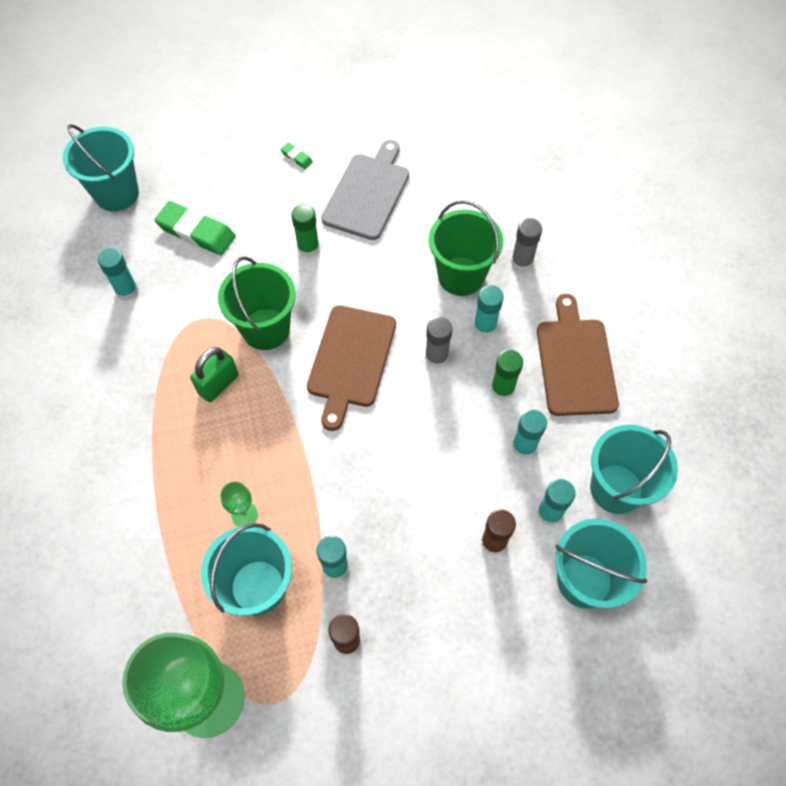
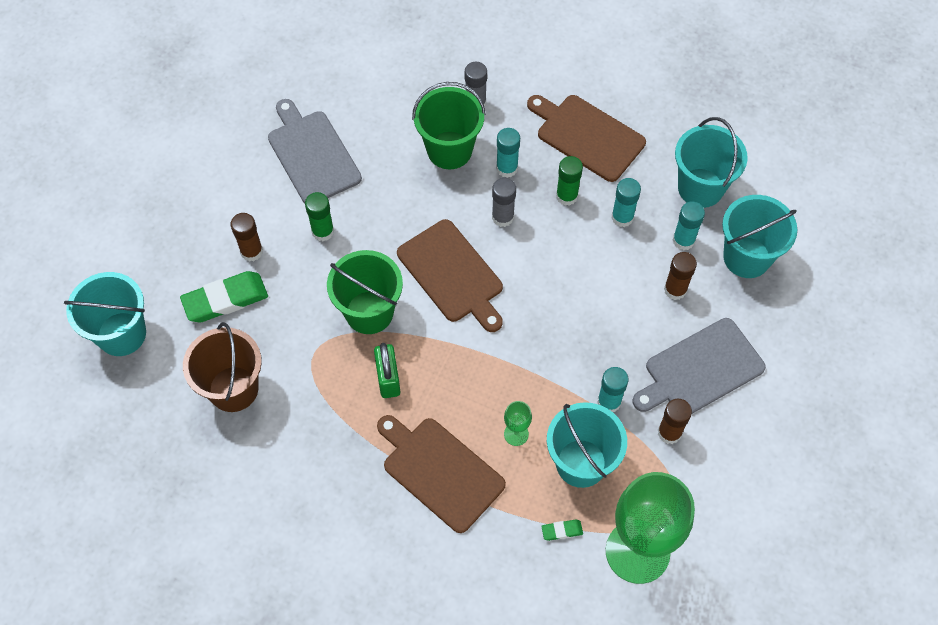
camera: 50 degrees left, 0 degrees up
(127, 291) = (233, 389): turquoise glue stick -> brown bucket
(165, 482) = (440, 471): none -> brown cutting board
(250, 218) = (251, 251): none -> brown glue stick
(296, 157) = (224, 177): green eraser -> green eraser (562, 531)
(433, 623) = (700, 369): none -> grey cutting board

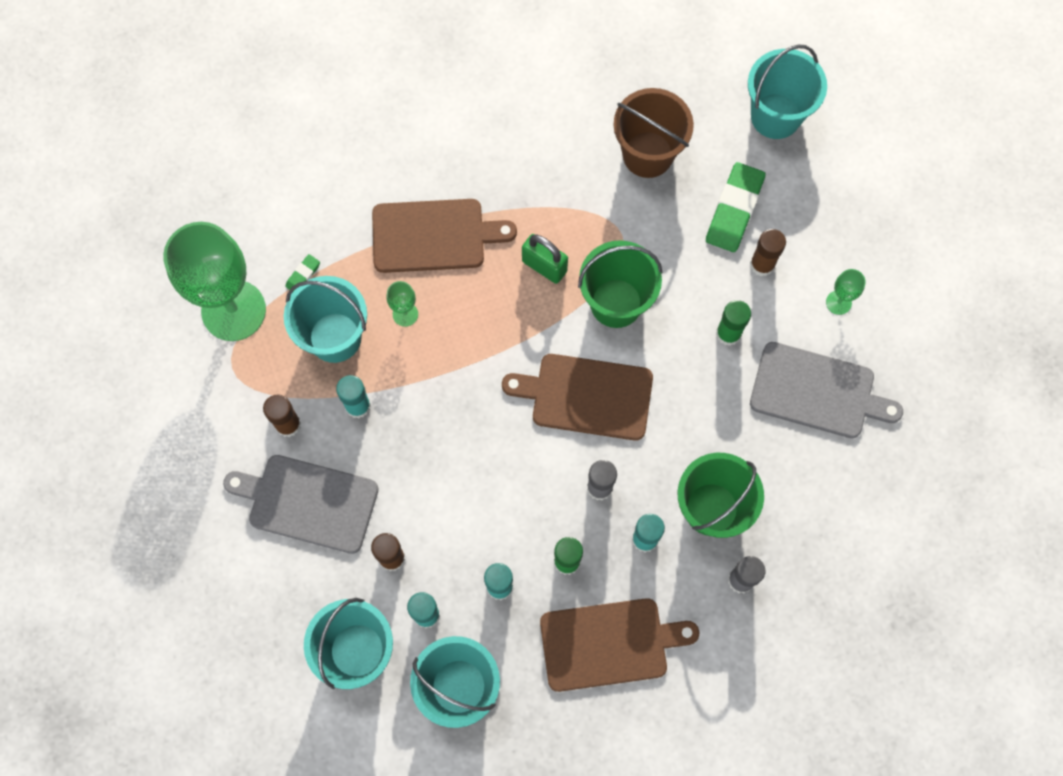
camera: 135 degrees right, 10 degrees up
(236, 189) = (838, 302): none -> green goblet
(700, 369) = (308, 502): grey cutting board -> grey cutting board turned 90 degrees counterclockwise

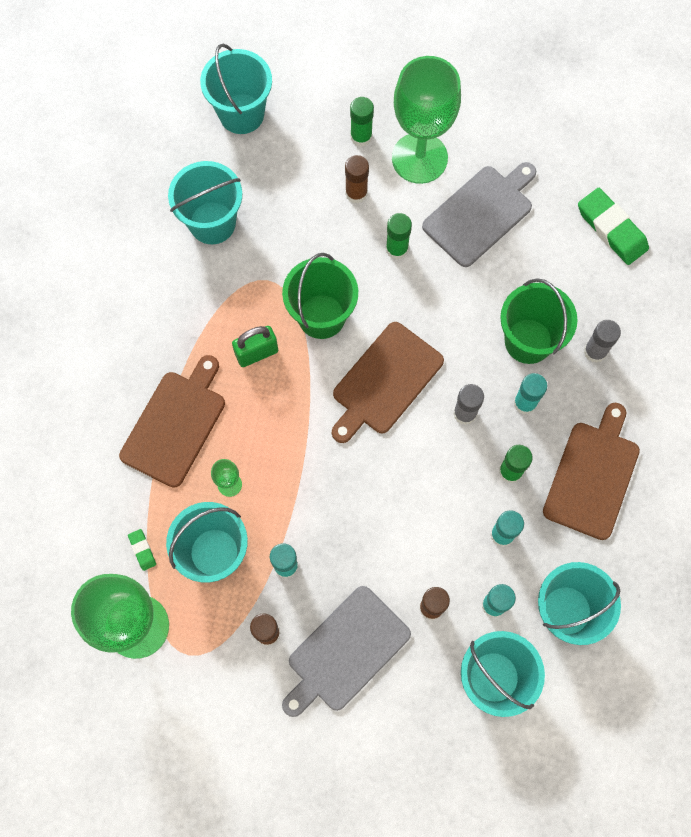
camera: 60 degrees left, 0 degrees up
(647, 154) = (212, 223): brown bucket -> turquoise bucket
(734, 210) = (299, 187): green eraser -> green eraser (611, 229)
(824, 236) = (361, 137): none -> green glue stick
(838, 302) = (419, 158): green goblet -> green goblet, size x2.50

